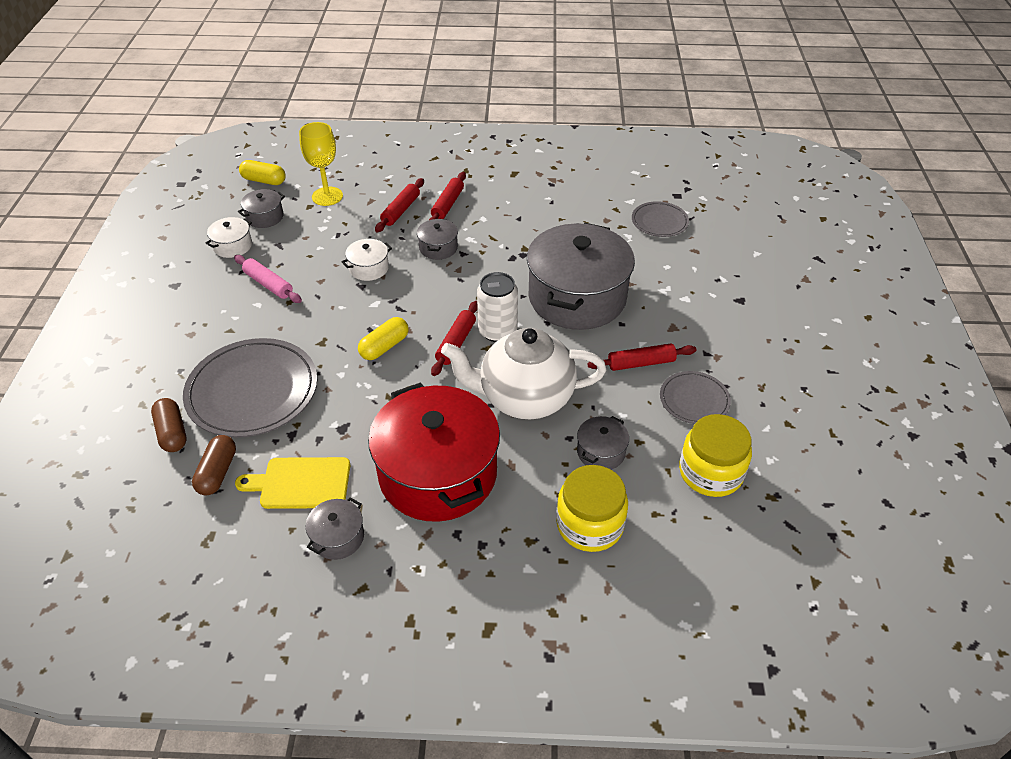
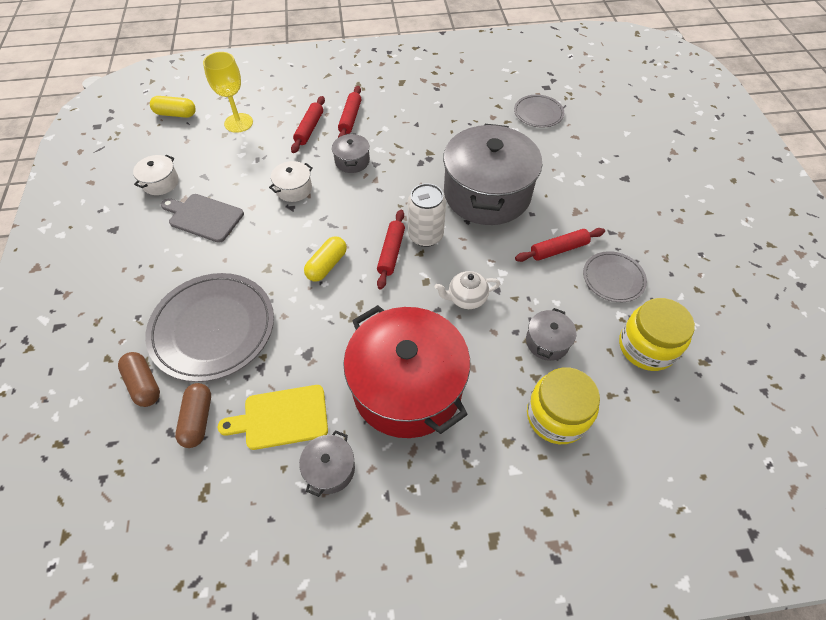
camera: 10 degrees left, 10 degrees up
(265, 217) = (185, 150): grey pot -> none
(268, 284) = (203, 217): pink rolling pin -> grey cutting board
(524, 398) = (466, 298): white teapot -> white teapot, size x0.46

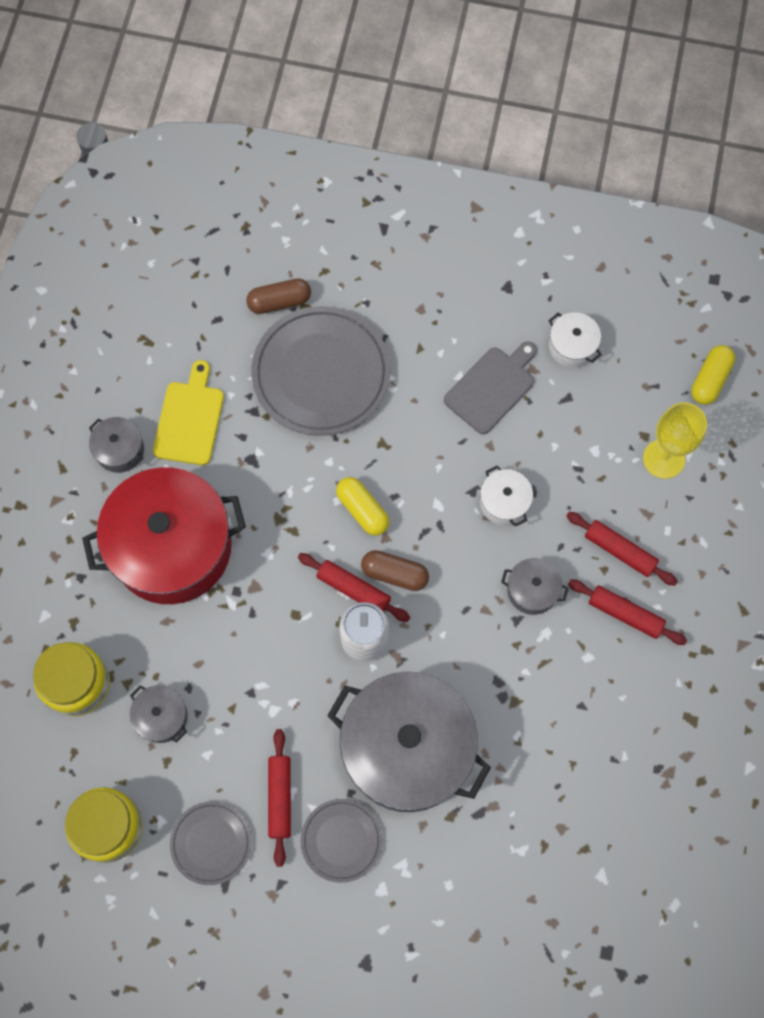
camera: 110 degrees right, 15 degrees up
(198, 419) = (220, 345): brown capsule -> brown capsule (394, 574)
(466, 298) = (253, 651): white teapot -> none
(538, 113) = (546, 905): grey plate -> grey plate (341, 840)

